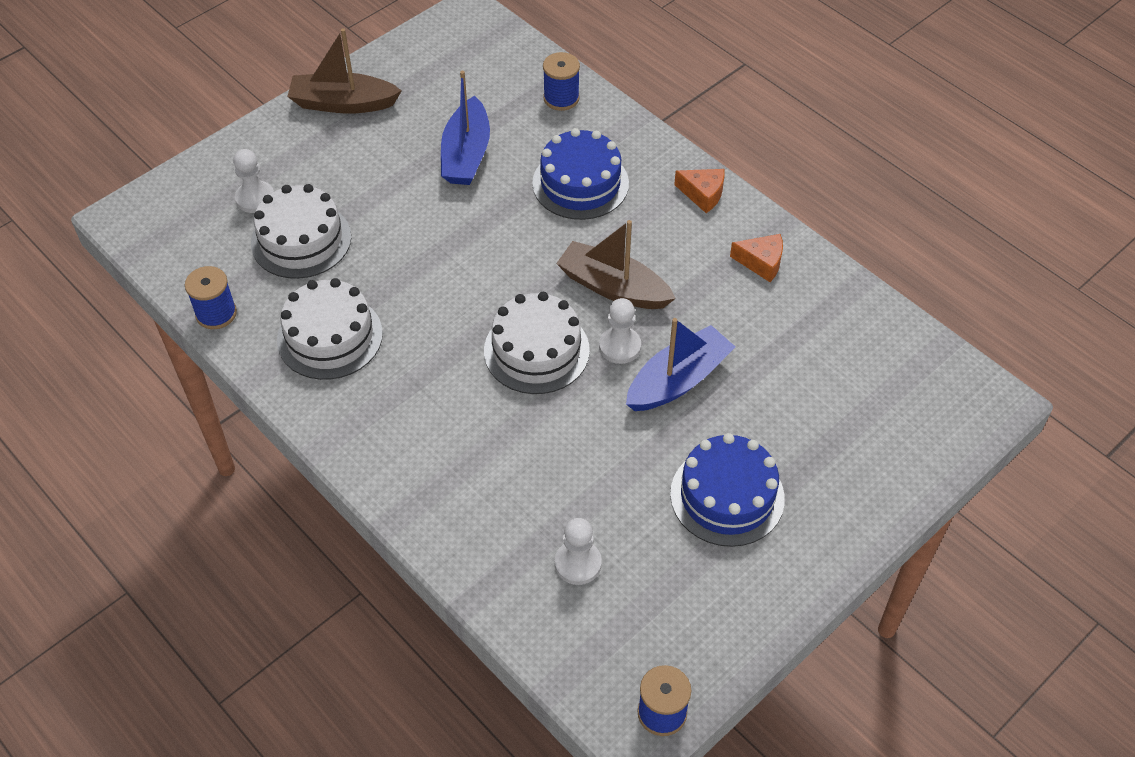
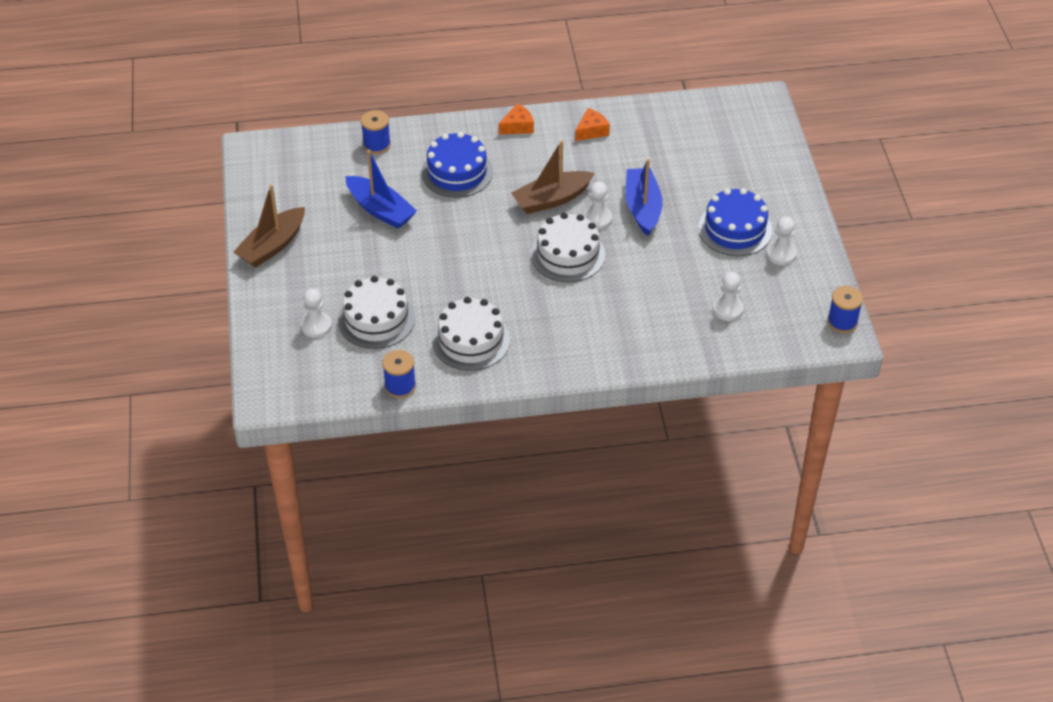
camera: 55 degrees left, 5 degrees down
(727, 572) = (781, 254): none -> white pawn

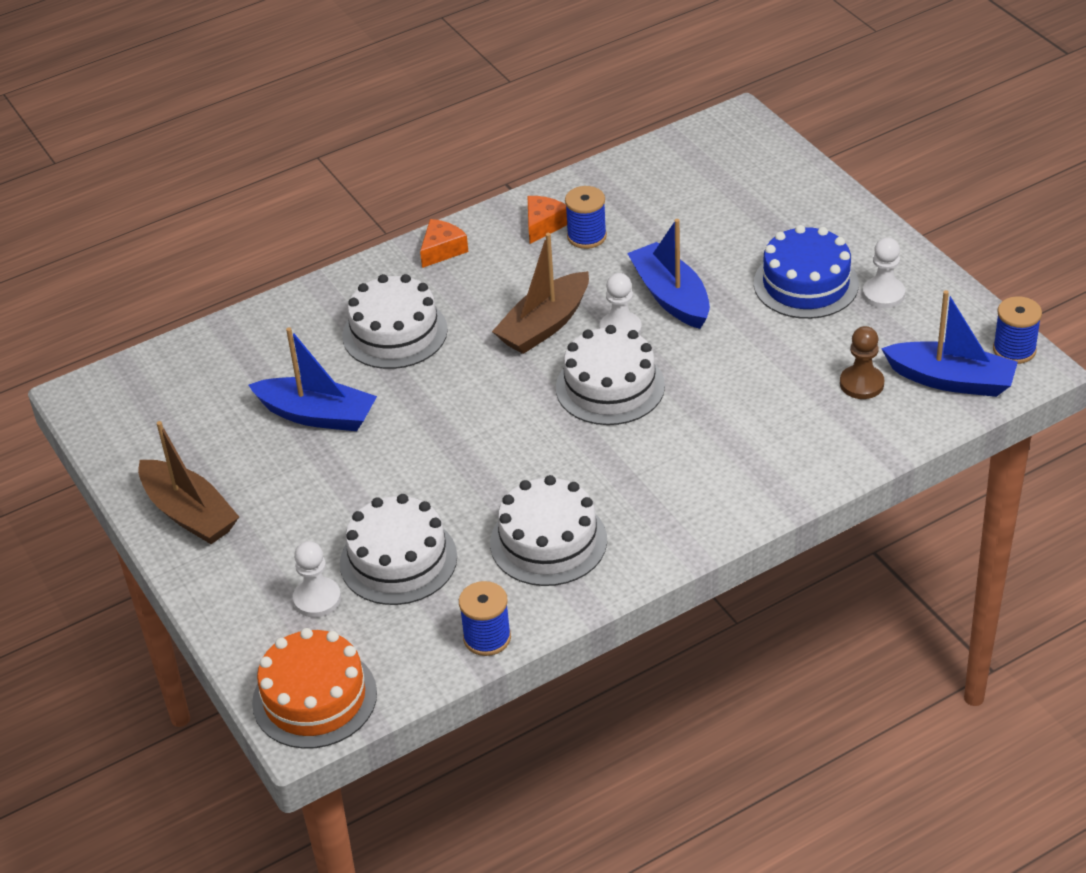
camera: 20 degrees left, 5 degrees down
(272, 245) = (189, 513): brown boat -> brown boat turned 60 degrees counterclockwise
(282, 385) = (314, 698): none -> orange cake
(377, 145) = (261, 334): blue spool -> blue spool (586, 236)
(457, 172) = (395, 333): blue cake -> white cake
(727, 309) = (861, 384): white pawn -> brown pawn
(787, 327) = (951, 380): none -> blue boat

